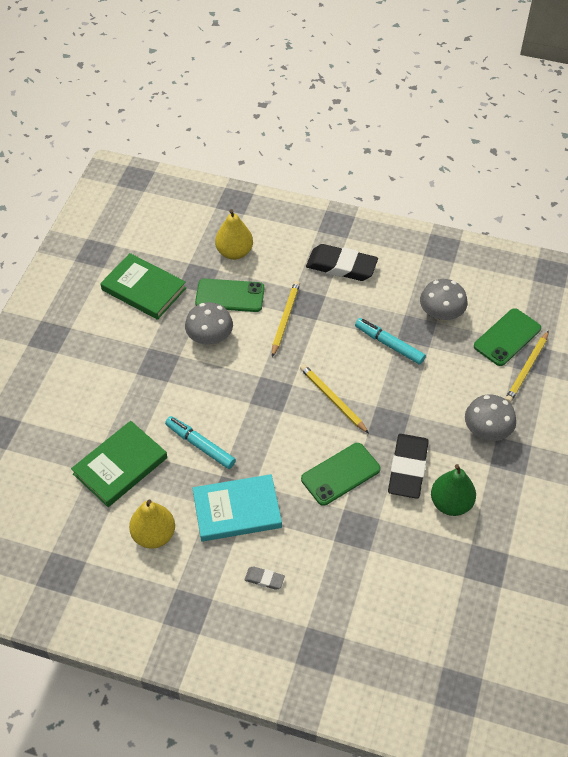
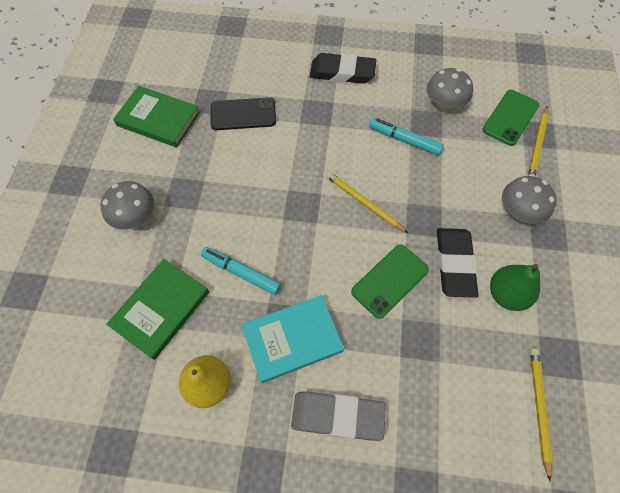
camera: 10 degrees left, 10 degrees up
(210, 337) = (231, 158): grey mushroom -> grey mushroom (135, 217)
(230, 296) = (243, 114): green phone -> black phone
(234, 252) = (240, 73): yellow pear -> none
(264, 579) = (337, 416): grey eraser -> grey eraser, size x2.16
(285, 319) = (300, 129): yellow pencil -> yellow pencil (538, 408)

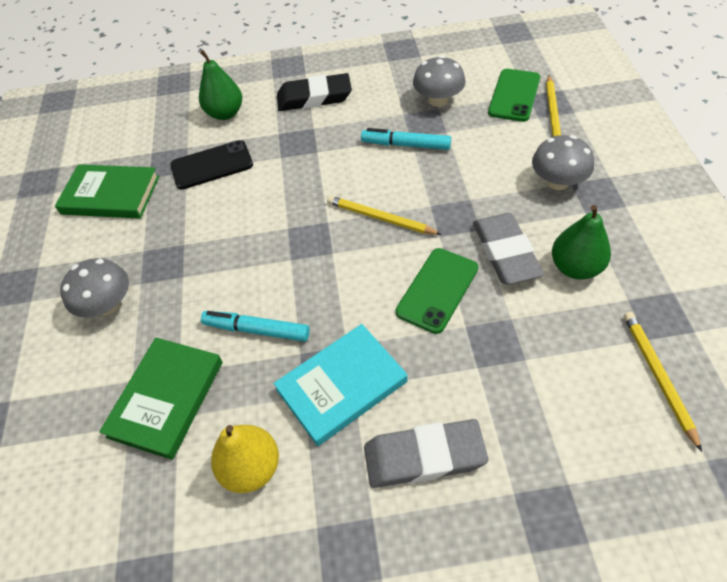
camera: 10 degrees left, 10 degrees down
(266, 67) = (225, 113): none -> green pear
(454, 264) = (505, 252): black eraser -> grey eraser

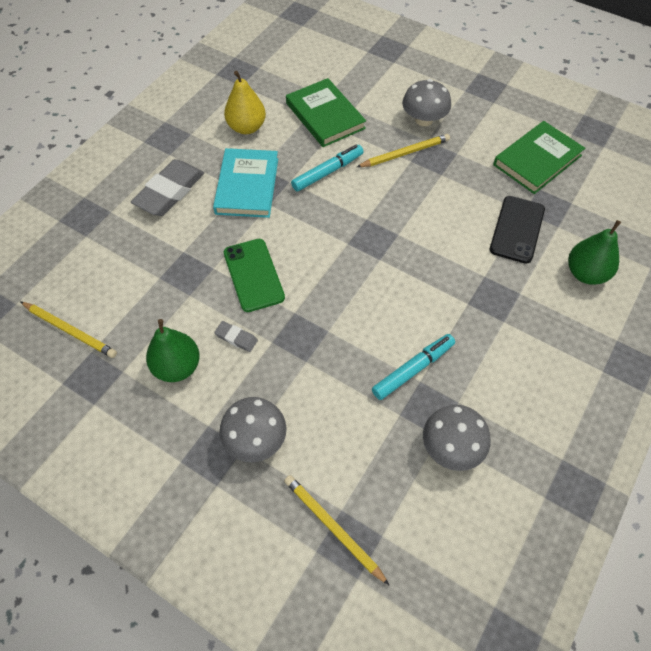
camera: 125 degrees right, 5 degrees up
(314, 97) = (551, 351): black eraser -> none
(380, 218) = (349, 291): yellow pencil -> yellow pencil (405, 153)
(505, 252) = (236, 338): grey eraser -> grey eraser, size x0.46
(514, 95) = (393, 521): green phone -> none

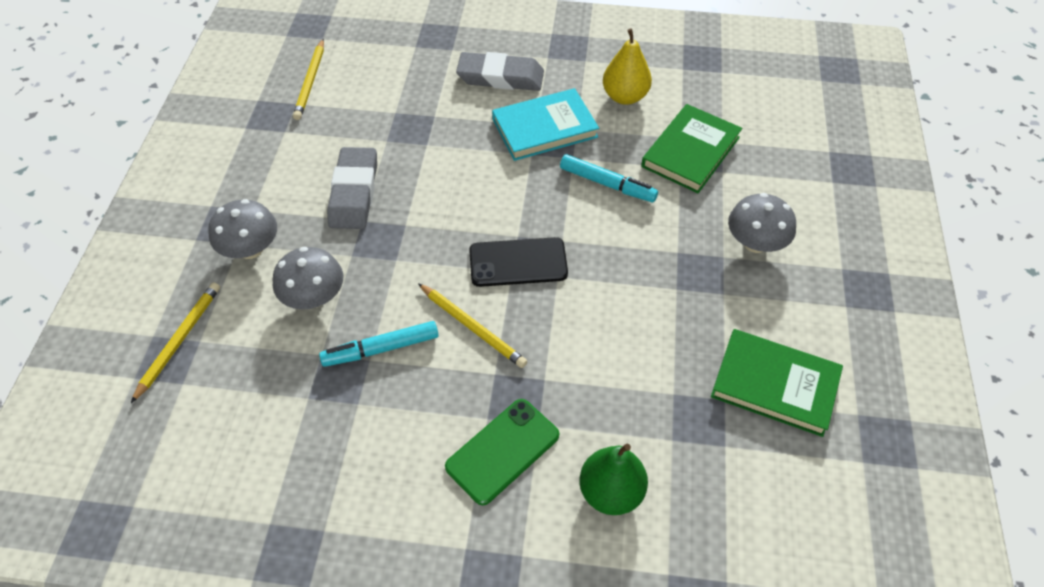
camera: 65 degrees right, 5 degrees down
(177, 367) = (304, 164): green pear -> none
(236, 338) = (354, 192): grey eraser -> grey eraser, size x2.16
(254, 275) = (434, 177): green phone -> green phone (503, 451)
(405, 153) = (685, 242): yellow pencil -> yellow pencil (472, 327)
(413, 369) = (381, 349): turquoise marker -> turquoise marker turned 135 degrees clockwise
(451, 447) = (299, 413): grey mushroom -> grey mushroom (314, 297)
(517, 229) = (638, 393): black phone -> black phone (518, 262)

